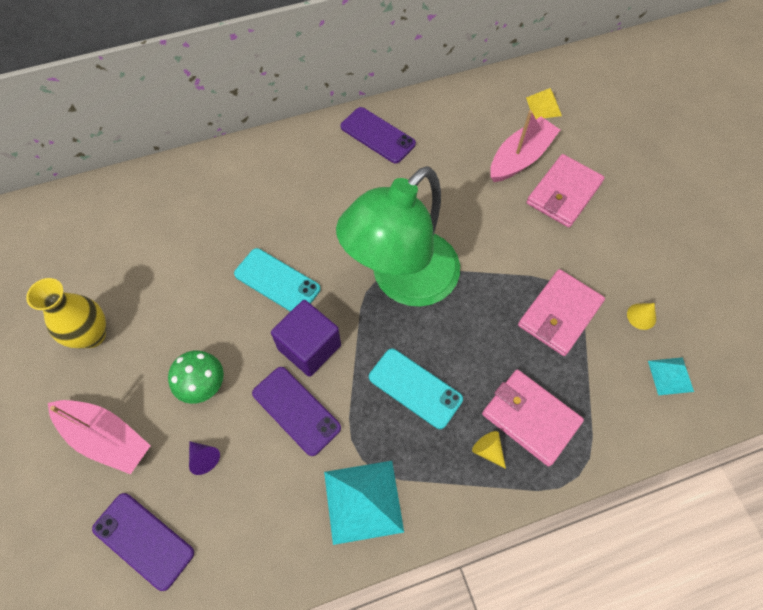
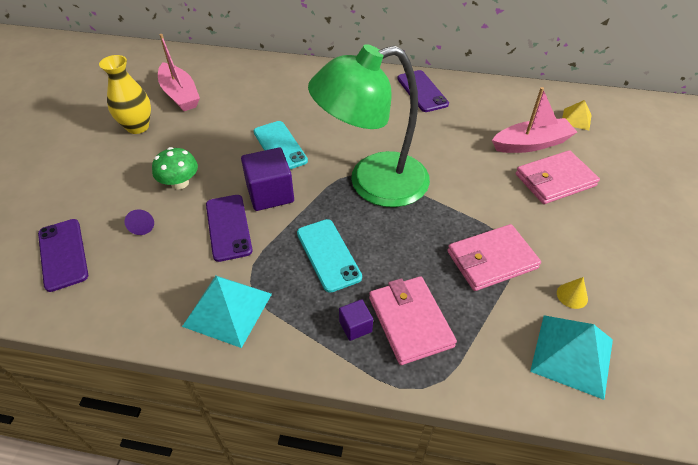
camera: 30 degrees right, 15 degrees down
(106, 438) = (95, 185): pink boat -> pink boat (180, 95)
(488, 450) = (355, 326): yellow cone -> purple cube
(670, 376) = (572, 355): turquoise pyramid -> turquoise pyramid, size x1.77

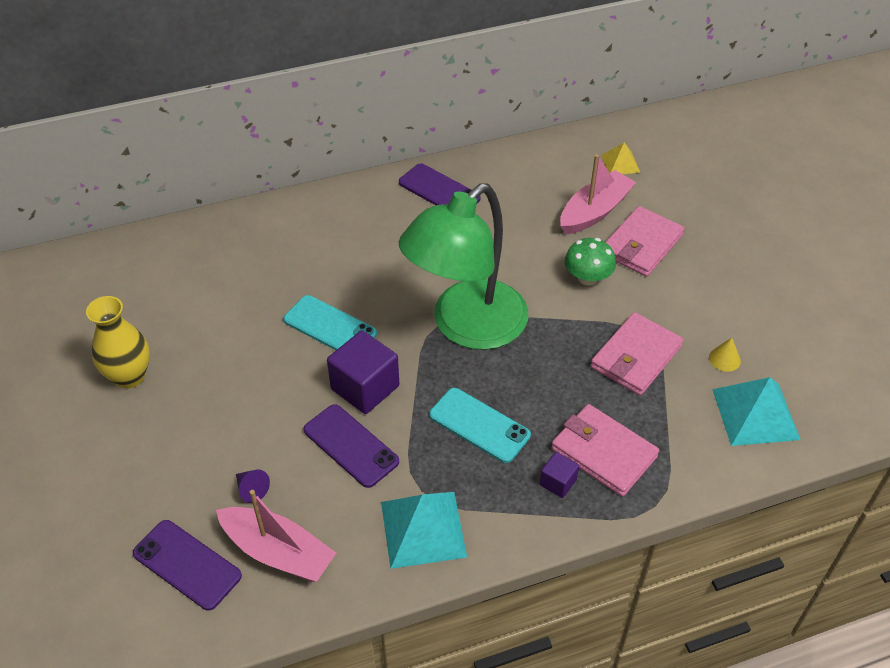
camera: 30 degrees left, 0 degrees up
(180, 95) = (146, 311): pink boat -> pink boat (278, 552)
(180, 183) = (249, 422): green mushroom -> green mushroom (587, 277)

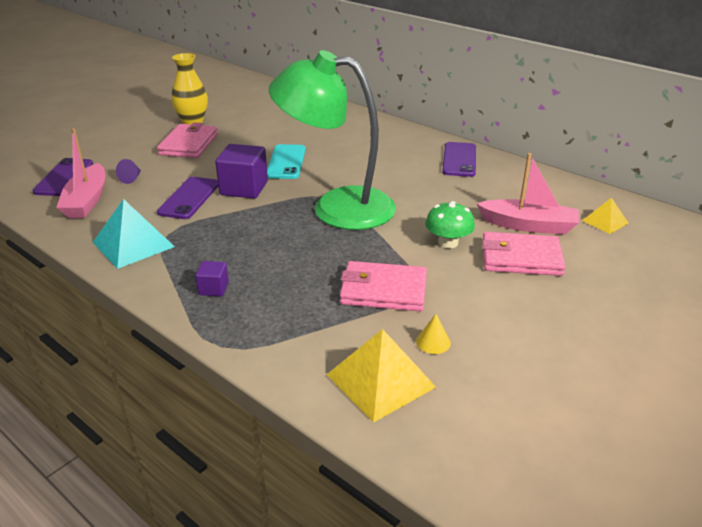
camera: 60 degrees right, 15 degrees down
(479, 425) = (245, 239): turquoise phone -> none
(603, 452) = (261, 302): pink wallet -> pink wallet (189, 144)
(755, 414) = (380, 380): turquoise pyramid -> yellow pyramid

